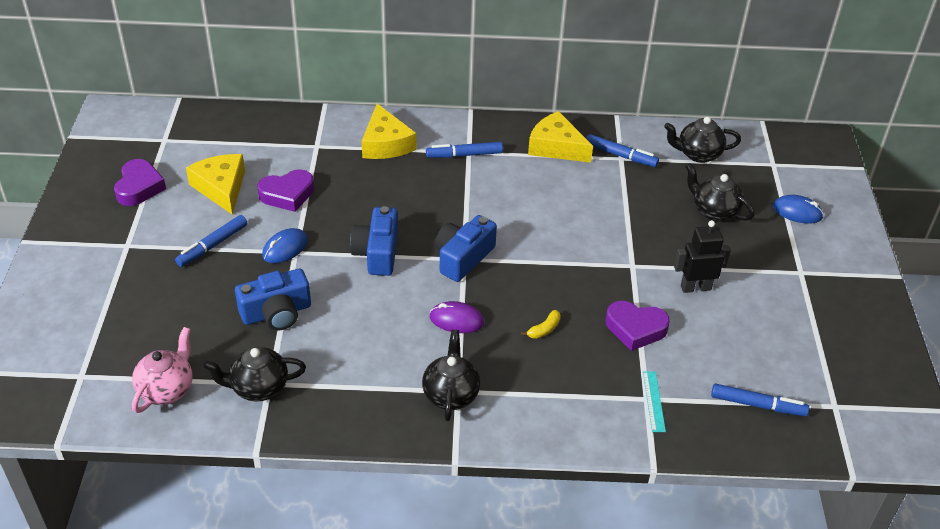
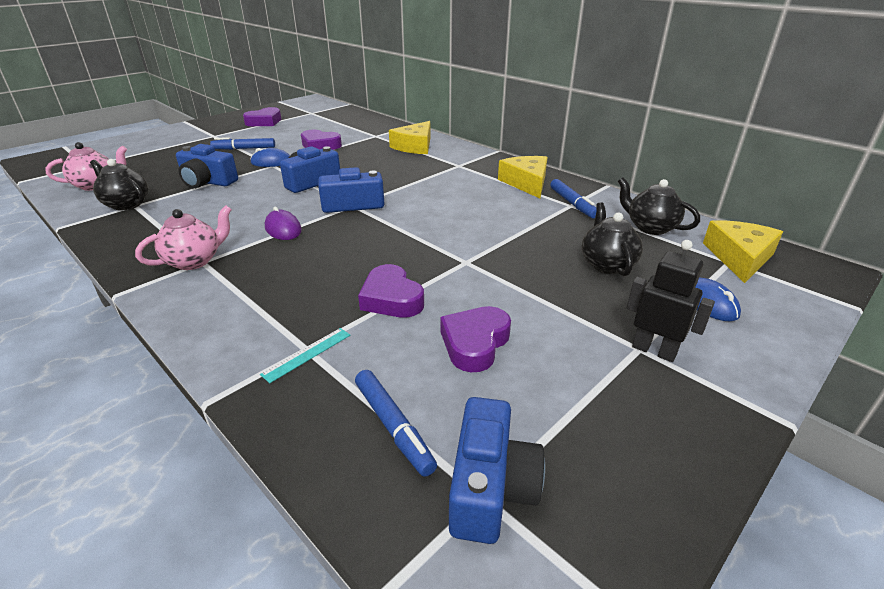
camera: 45 degrees right, 10 degrees down
(221, 188) = (296, 133): yellow cheese -> yellow cheese (739, 257)
(450, 394) = (194, 261): black teapot -> pink teapot
(464, 155) = (453, 165): blue marker -> none
(544, 329) = (324, 262): yellow banana -> none
(695, 287) = (497, 301): black robot -> black robot (654, 350)
(725, 327) = (475, 343): none -> purple heart
(832, 399) = (490, 487): none -> blue camera

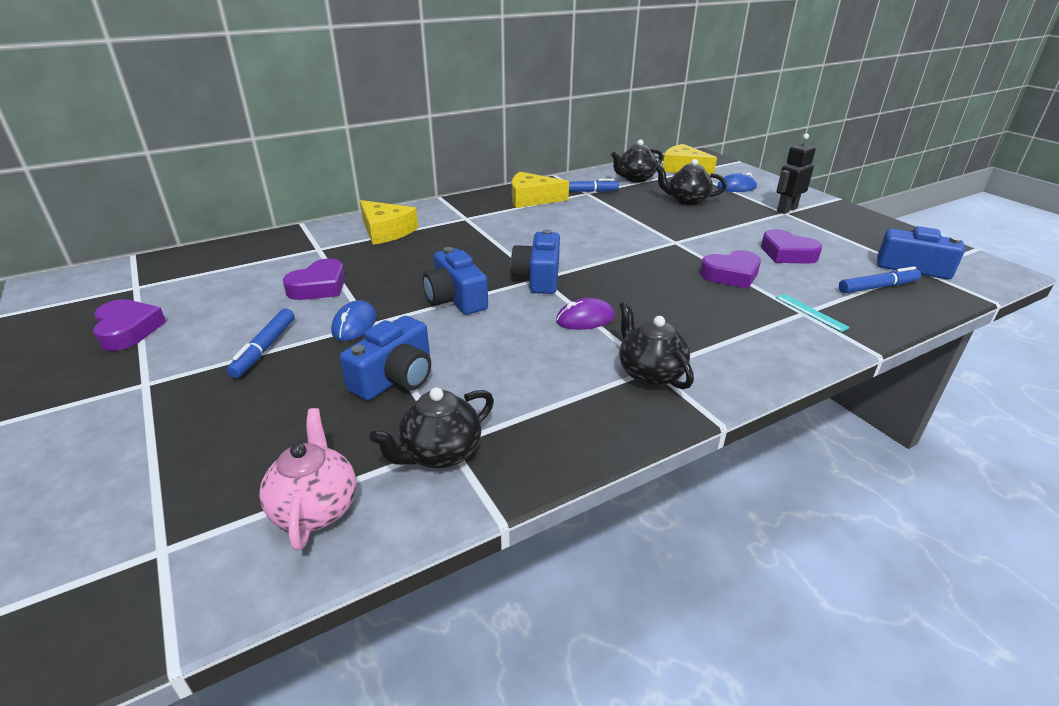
camera: 75 degrees left, 0 degrees up
(194, 261) = (649, 374): pink teapot -> black teapot

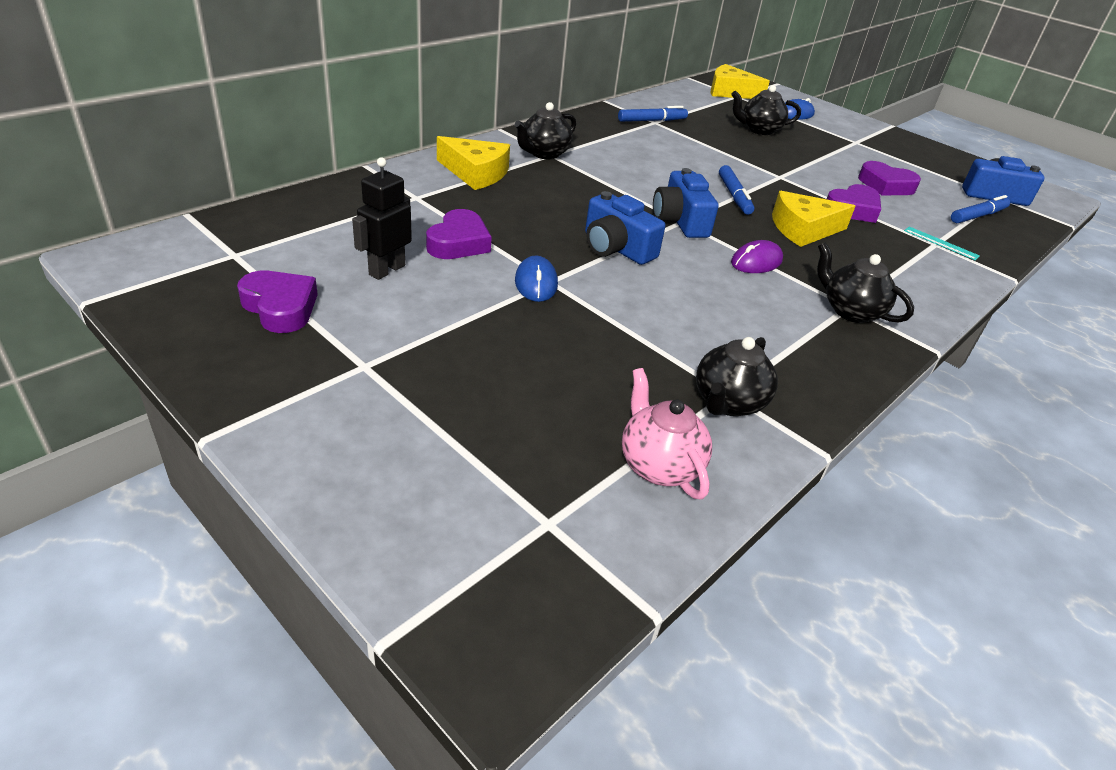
camera: 20 degrees left, 5 degrees up
(264, 348) = (462, 316): blue marker -> blue marker (734, 196)
(395, 378) = (626, 335): blue camera -> none
(532, 199) = (604, 130): yellow cheese -> yellow cheese (803, 229)
(635, 179) = (691, 104): black teapot -> black teapot (544, 154)
(786, 210) = (855, 138): black robot -> black robot (386, 270)

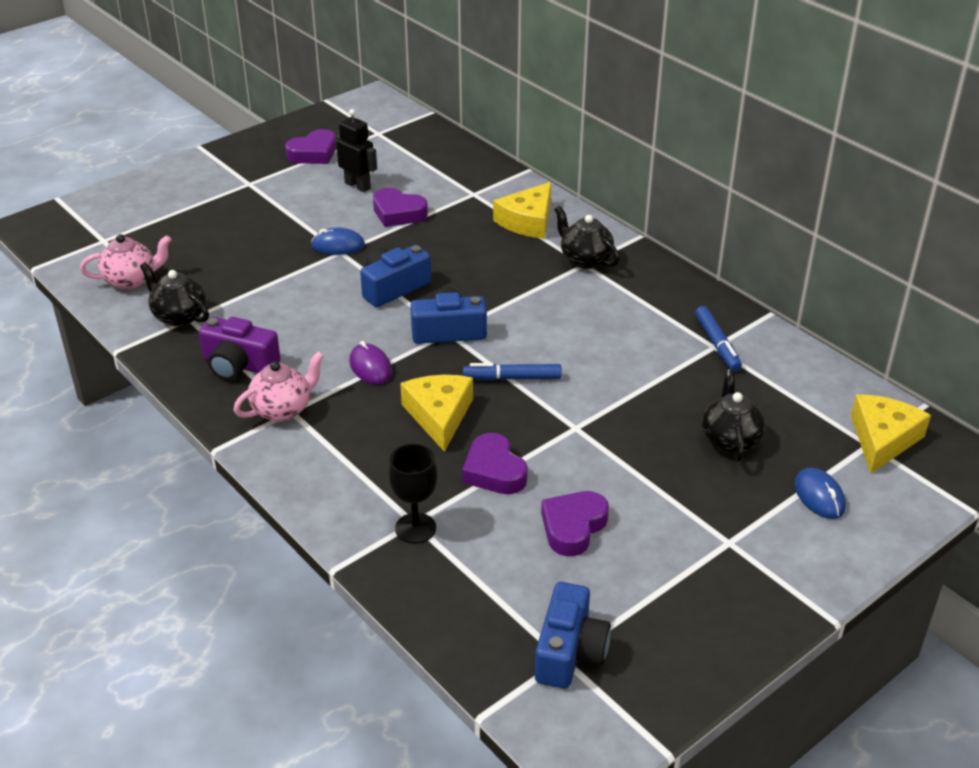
camera: 100 degrees right, 0 degrees up
(798, 344) = (239, 365): none -> purple camera
(850, 311) = (282, 409): black teapot -> pink teapot
(941, 243) = (415, 528): turquoise ruler -> black goblet
(978, 216) = (494, 600): blue marker -> none

